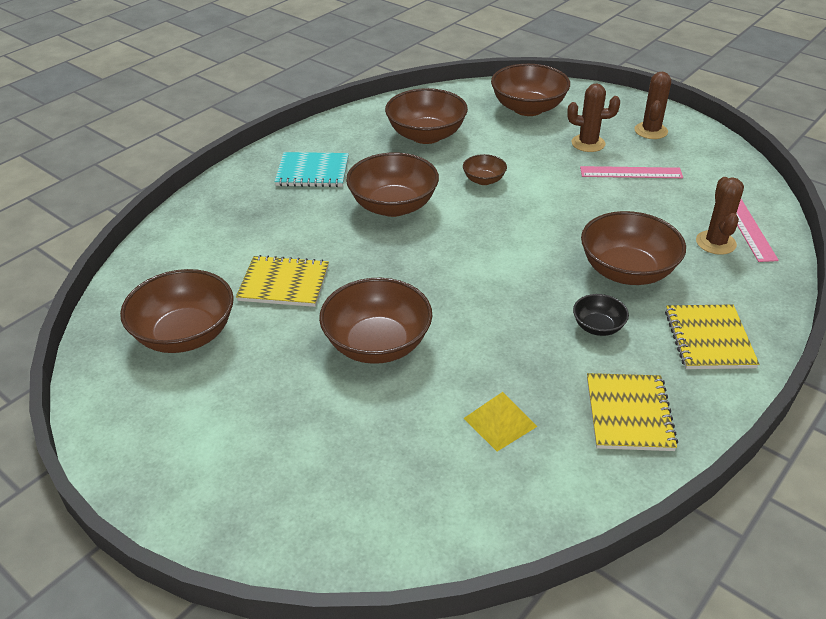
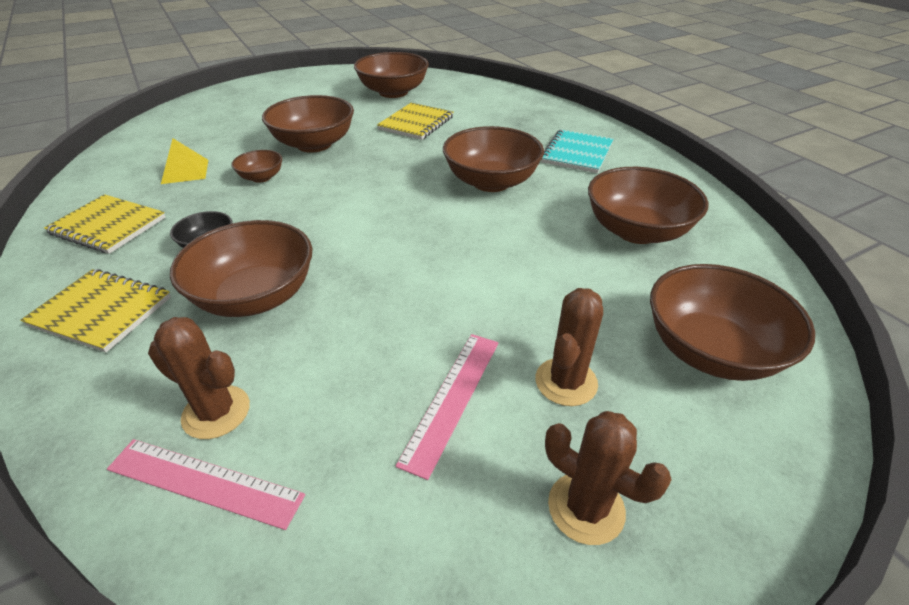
camera: 110 degrees right, 0 degrees up
(484, 180) = (509, 247): brown bowl -> brown bowl (261, 177)

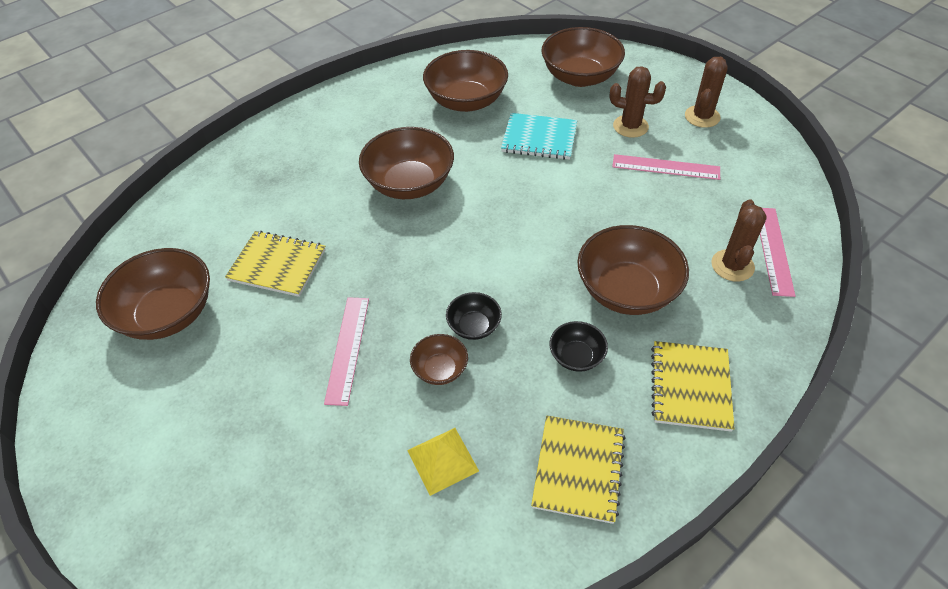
camera: 100 degrees left, 10 degrees up
(290, 196) = (474, 326): none -> black bowl
(314, 144) = (347, 349): brown bowl -> pink ruler
(577, 153) = (342, 135): turquoise notebook -> turquoise notebook (539, 138)

